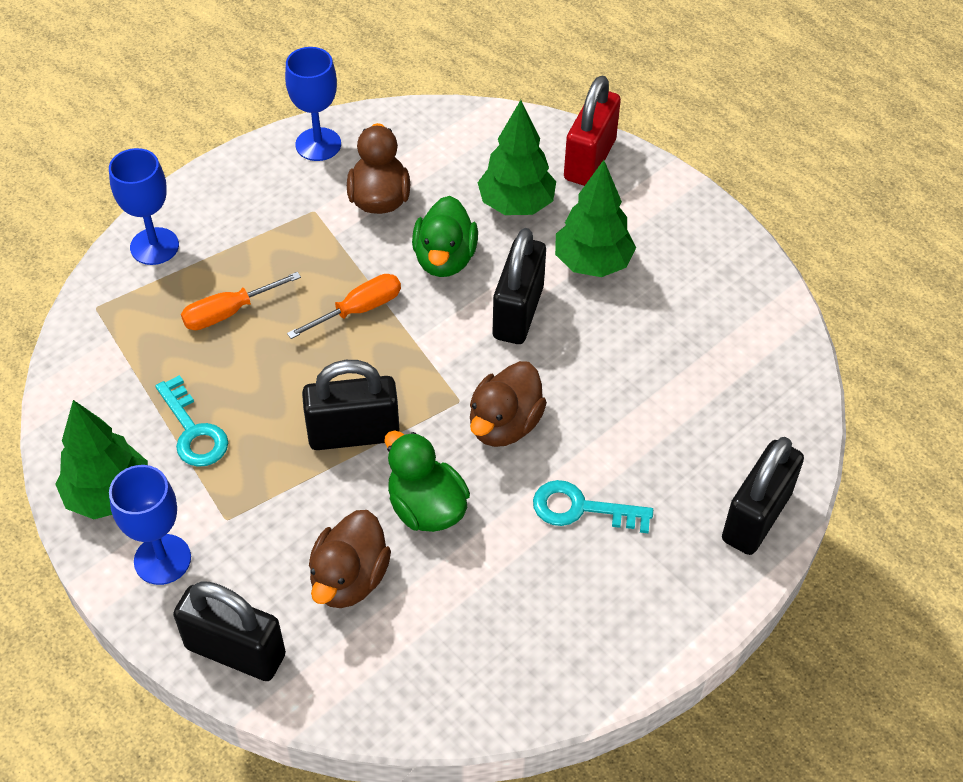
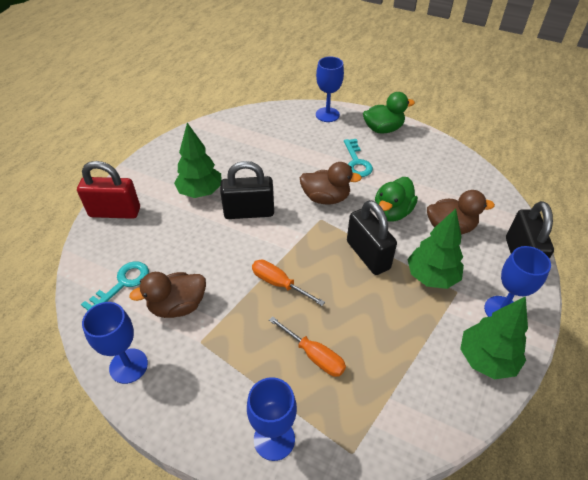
camera: 110 degrees left, 5 degrees down
(193, 431) = (414, 334): turquoise key -> turquoise key (122, 284)
(445, 259) = (220, 255): green duck -> green duck (383, 129)
(516, 205) = (163, 235): green tree -> green tree (431, 277)
(756, 517) = (327, 115): black padlock -> blue goblet

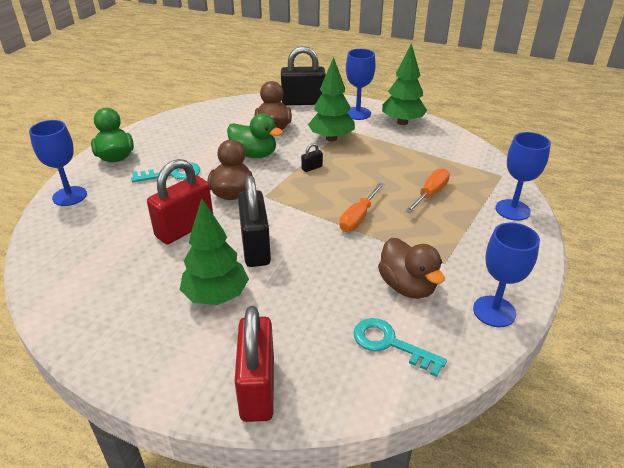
camera: 95 degrees left, 10 degrees down
(279, 173) = (185, 228): none -> red padlock
(368, 255) = (312, 168): black padlock -> black padlock, size x0.41

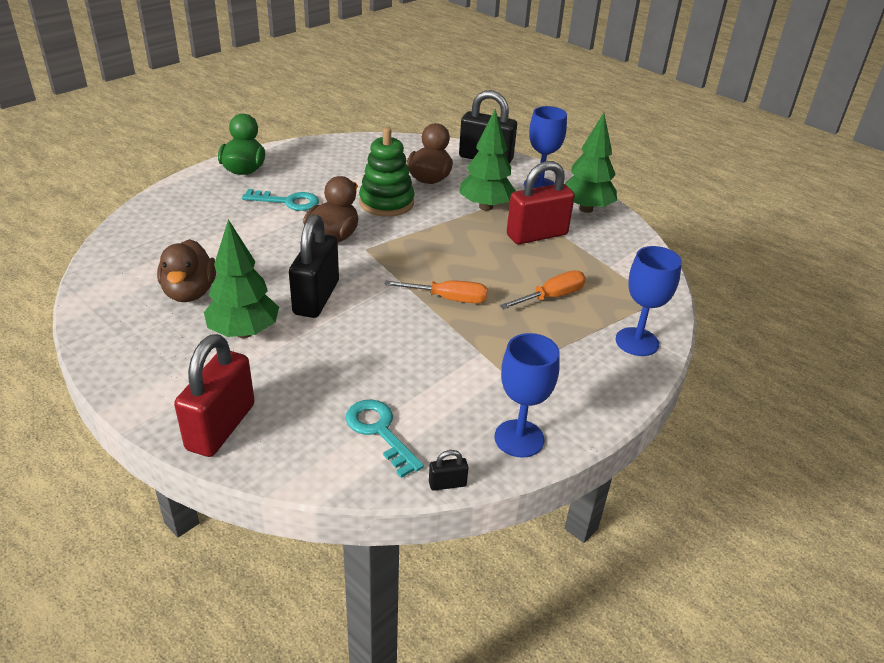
camera: 20 degrees right, 0 degrees up
(69, 196) = (175, 198): blue goblet -> none
(185, 228) = (261, 259): red padlock -> red padlock (537, 235)
(254, 154) = (386, 203): green duck -> green stacking toy
(312, 168) = (438, 233): black padlock -> black padlock (447, 484)
(358, 217) = (448, 299): orange screwdriver -> orange screwdriver turned 135 degrees counterclockwise
(407, 286) = (444, 383): brown duck -> brown duck (190, 292)

